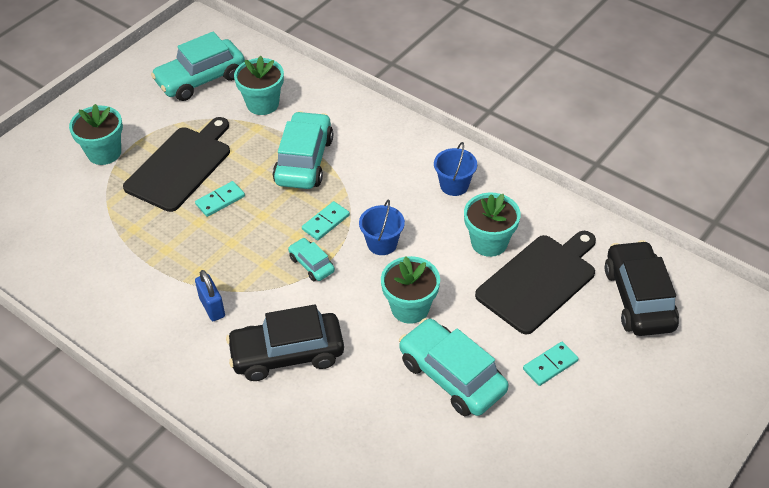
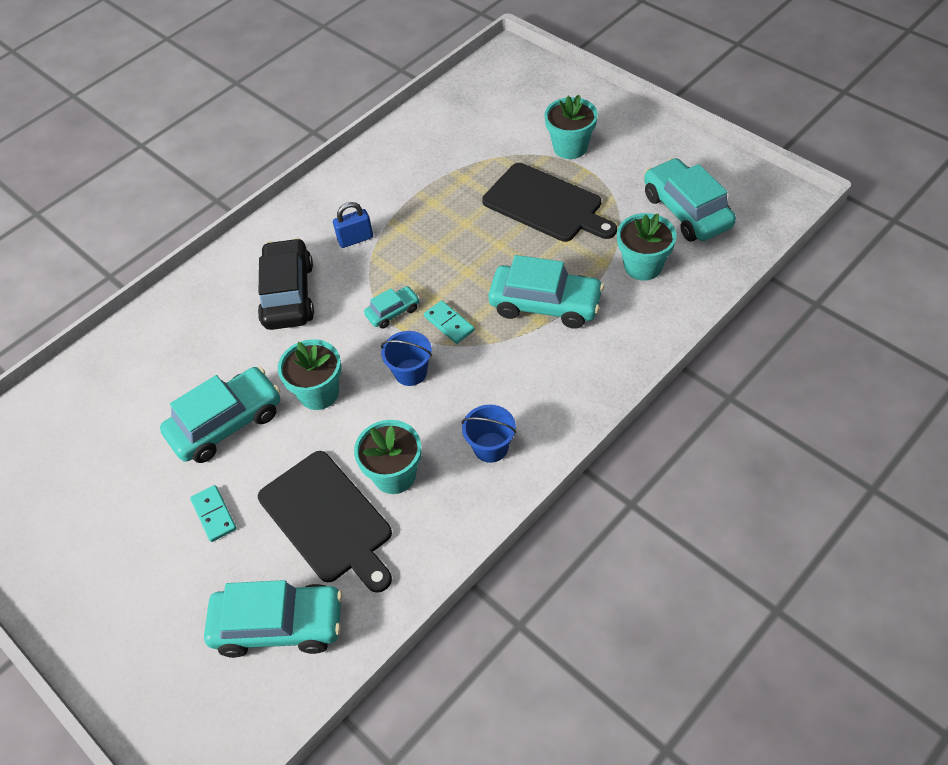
camera: 100 degrees right, 5 degrees up
(220, 200) = (493, 237): turquoise domino -> none
(638, 298) = (279, 625): black car -> turquoise car

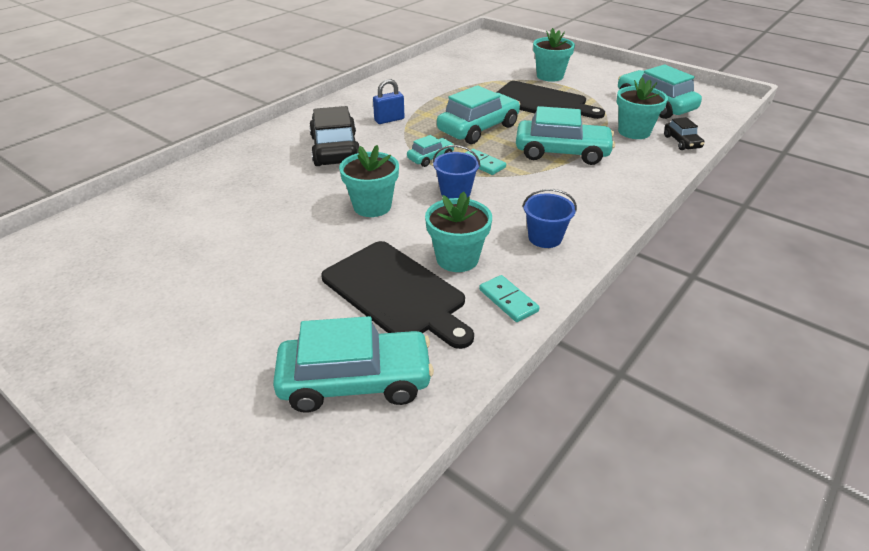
camera: 10 degrees left, 15 degrees down
(214, 514) = (275, 292): turquoise domino -> turquoise domino (508, 300)
(226, 423) = (284, 227): turquoise car -> turquoise car (478, 128)
(694, 287) = (682, 142): none -> black car

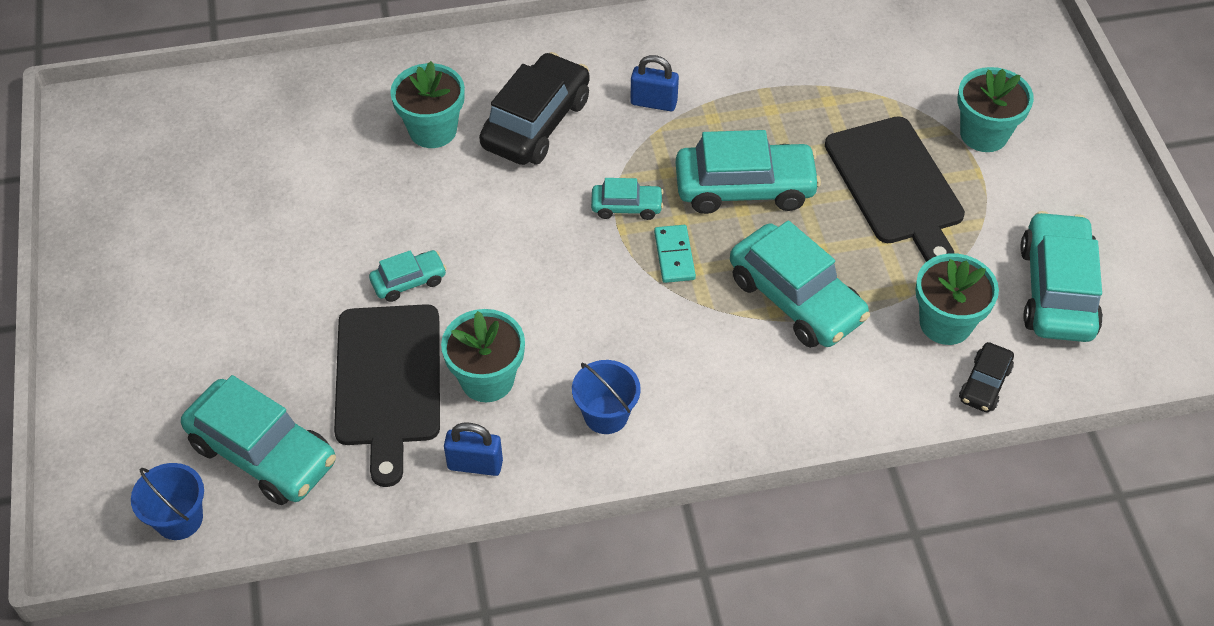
camera: 40 degrees right, 15 degrees up
(346, 241) = (409, 281): none -> turquoise car
(372, 206) = (482, 247): turquoise flower pot -> turquoise flower pot (433, 130)
(455, 192) = (591, 283): blue bucket -> blue bucket (179, 519)
(508, 300) = (475, 464): turquoise domino -> blue padlock

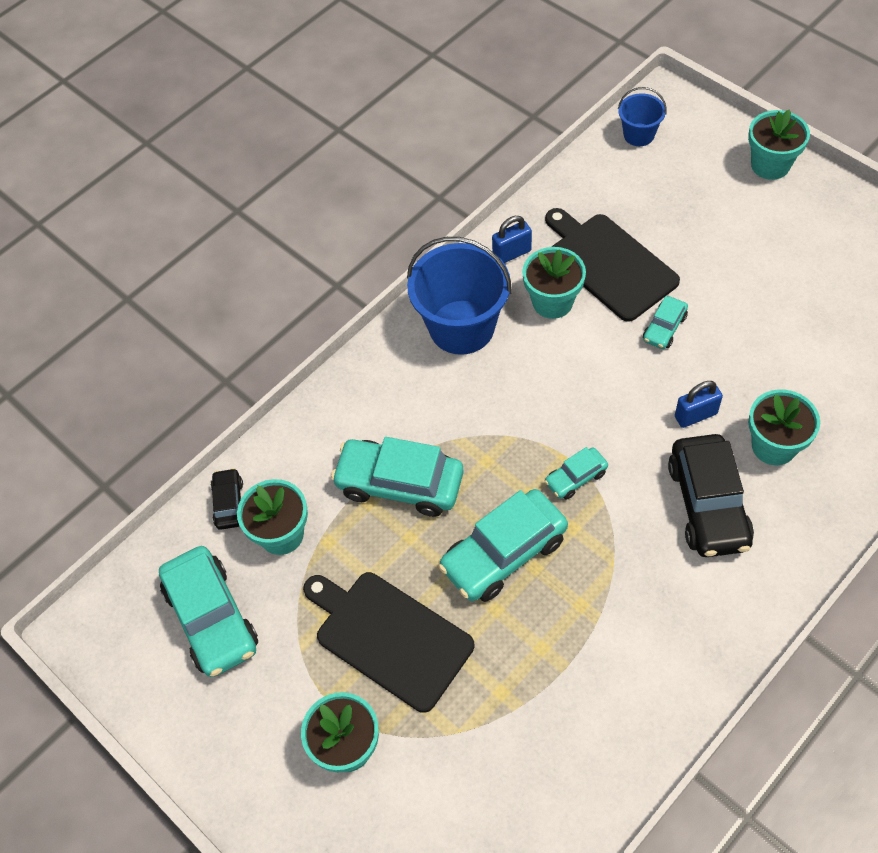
camera: 150 degrees right, 5 degrees up
(100, 377) = (770, 165): none -> turquoise flower pot
(263, 453) = (634, 187): turquoise car -> none
(606, 415) = (461, 327): blue bucket -> blue bucket, size x1.95
(653, 103) = (639, 587): blue padlock -> blue padlock (695, 415)
(674, 256) = (509, 461): turquoise domino -> none

